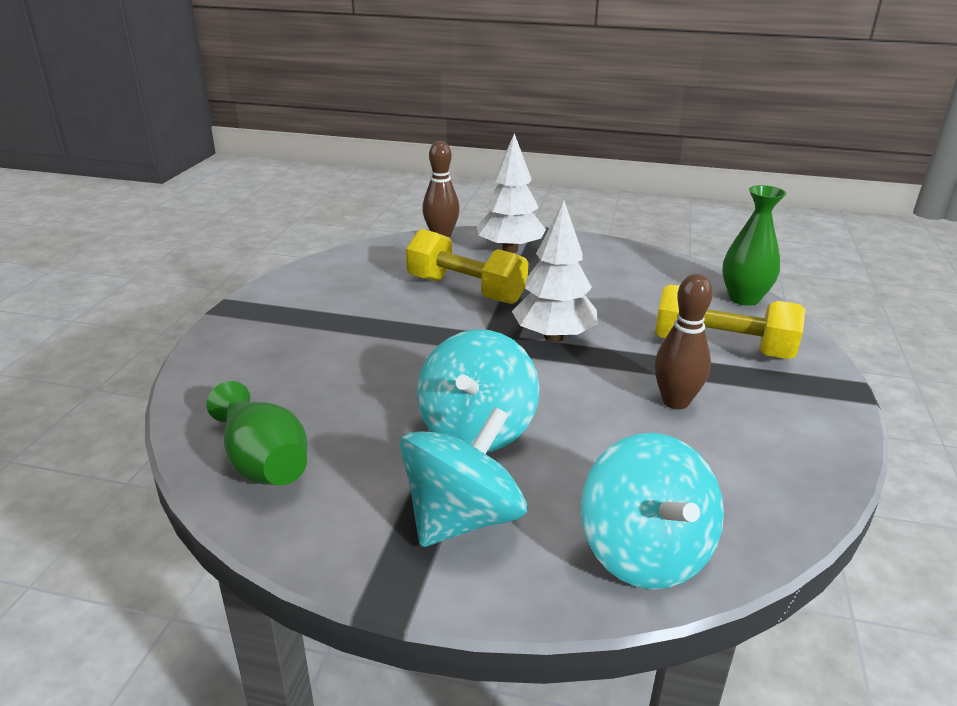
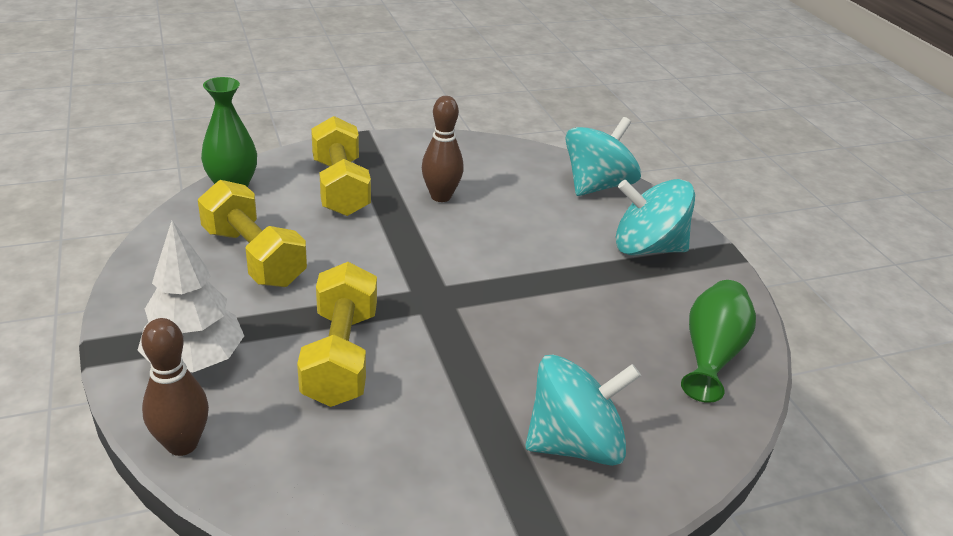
camera: 125 degrees left, 5 degrees up
(476, 430) = (564, 269): turquoise spinning top -> turquoise spinning top (574, 443)
(553, 337) = (395, 270): white tree -> none
(618, 286) = (253, 257): none -> yellow dumbbell

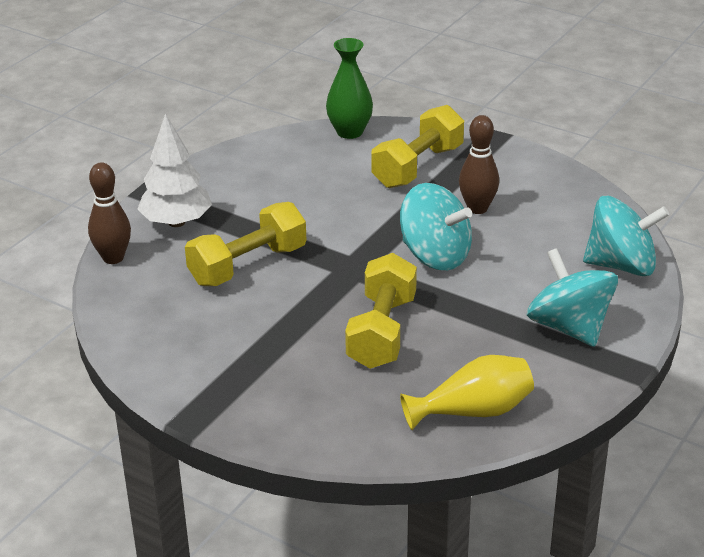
camera: 55 degrees right, 0 degrees up
(253, 257) = (292, 183): yellow dumbbell -> yellow dumbbell (381, 332)
(574, 443) = (291, 390): turquoise spinning top -> turquoise spinning top (435, 256)
(711, 354) = (473, 411): green vase -> yellow vase

